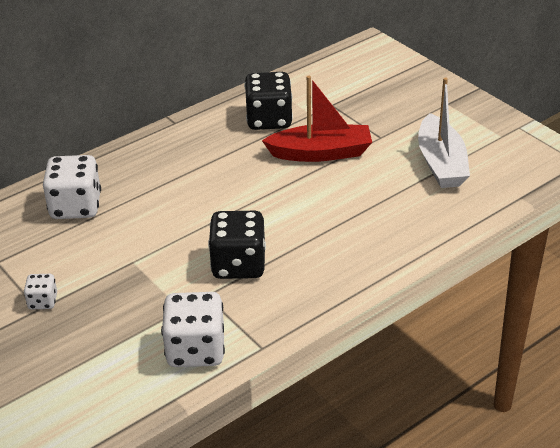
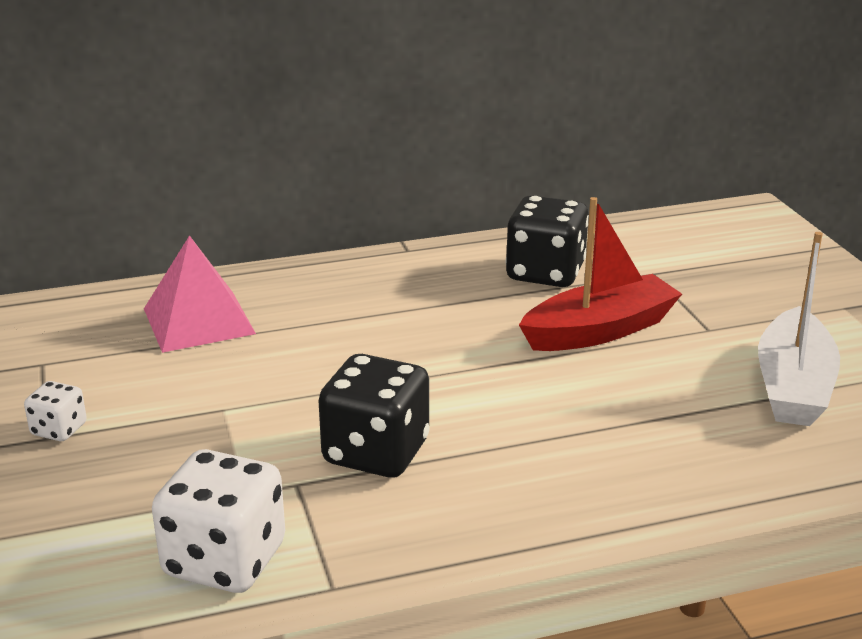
camera: 20 degrees right, 10 degrees down
(76, 207) = (198, 321): white dice -> pink pyramid
(321, 153) = (599, 330): red boat -> red boat turned 45 degrees counterclockwise

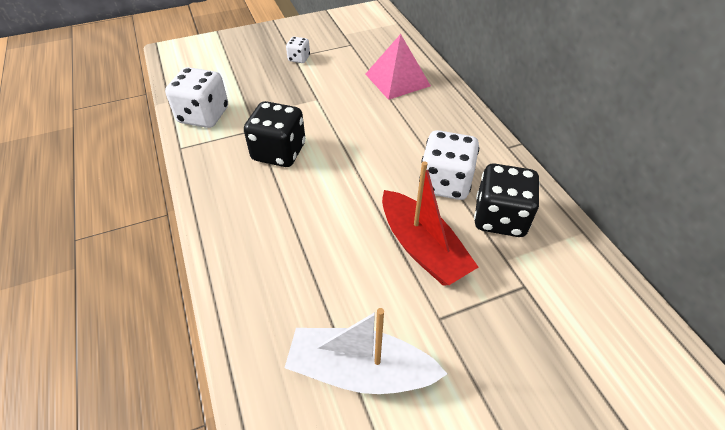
camera: 85 degrees right, 20 degrees up
(476, 303) = (445, 183): none -> white dice

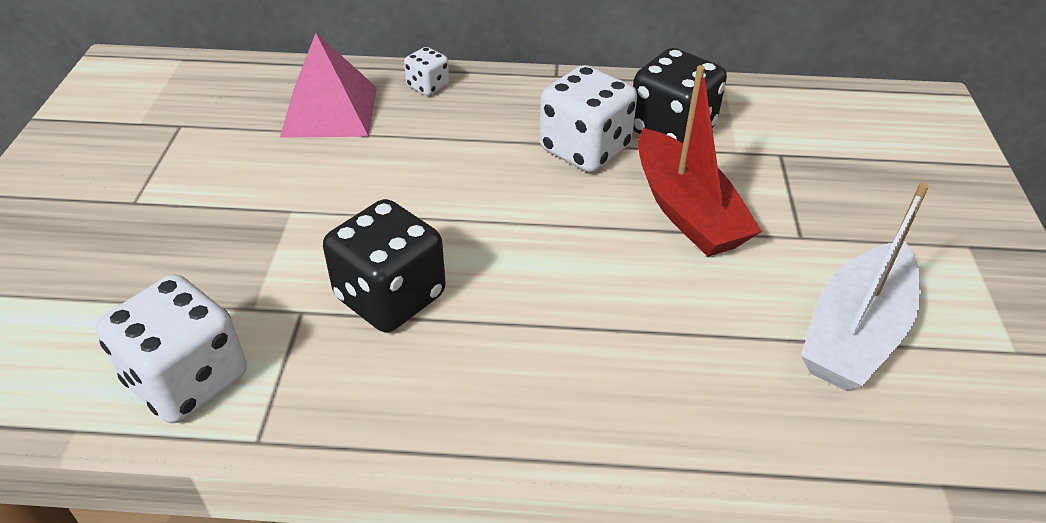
camera: 65 degrees left, 5 degrees down
(299, 58) = (149, 197): white dice -> white dice (428, 86)
(422, 248) = (686, 210): red boat -> red boat turned 75 degrees clockwise

